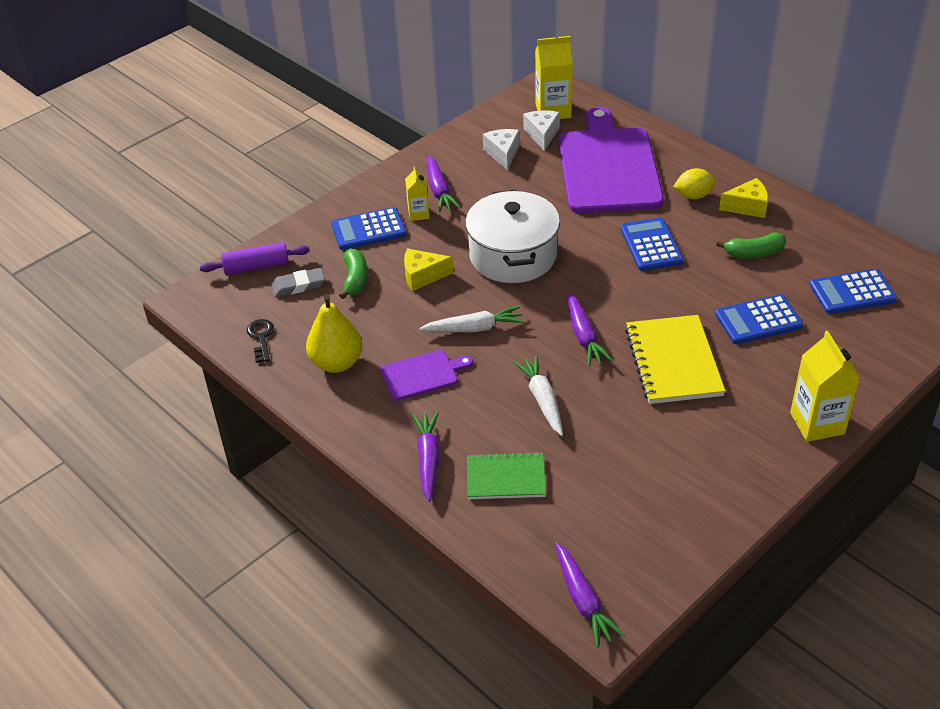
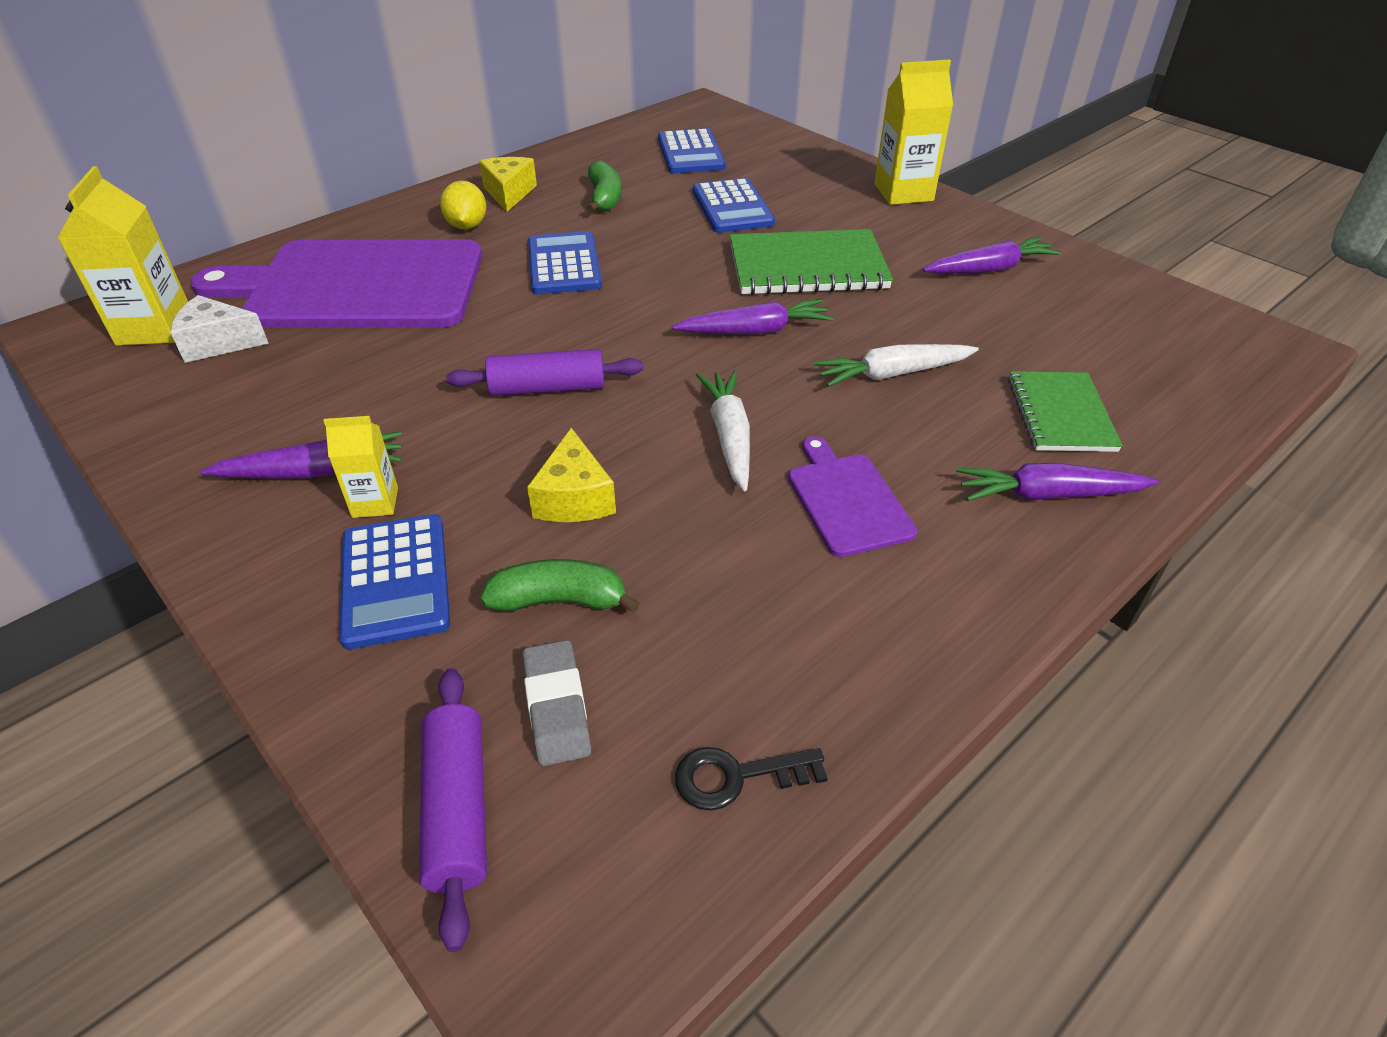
camera: 90 degrees left, 0 degrees up
(337, 363) = (820, 625): yellow pear -> none
(503, 154) = (245, 388): white cheese -> none
(513, 255) = (548, 388): white pot -> purple rolling pin
(583, 601) = (1246, 359): purple carrot -> purple carrot (989, 269)
(651, 245) = (564, 264): blue calculator -> blue calculator turned 90 degrees clockwise
(673, 362) = (807, 267): yellow notebook -> green notebook

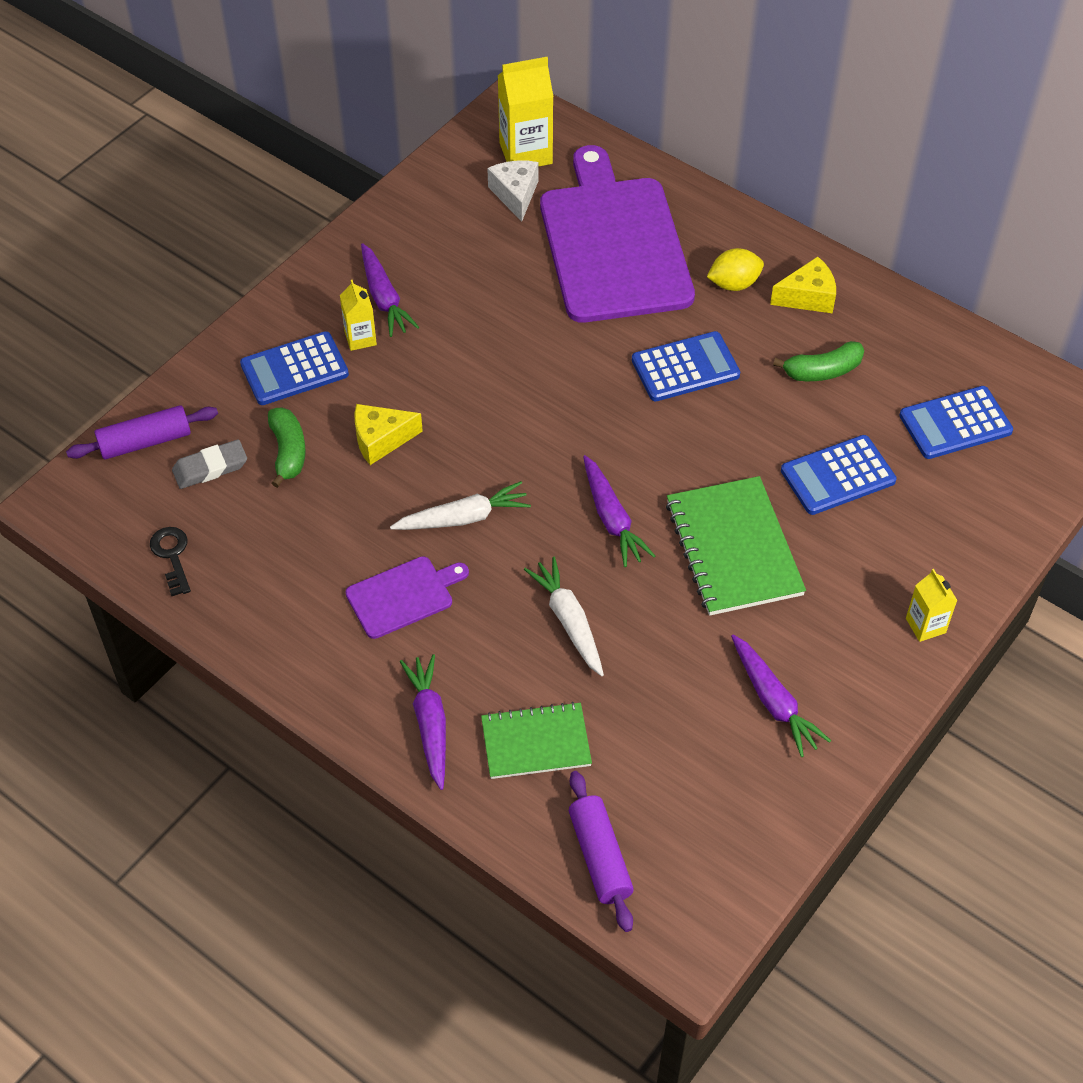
camera: 80 degrees right, 10 degrees up
(548, 388) = (500, 398): purple rolling pin -> purple rolling pin (599, 857)
(903, 192) = (925, 625): yellow carton -> yellow carton, size x0.57

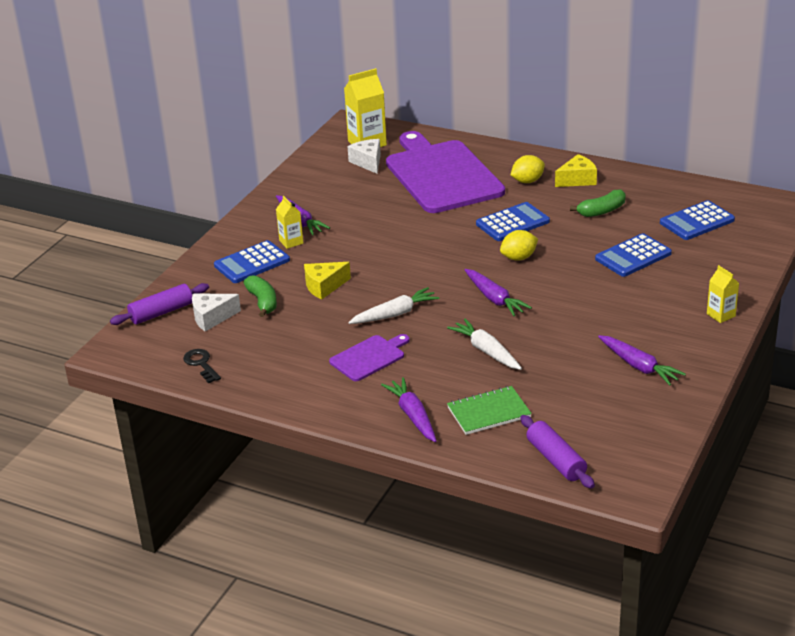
camera: 10 degrees left, 20 degrees down
(210, 468) = (212, 318): grey eraser -> white cheese
(672, 442) = (518, 258): none -> yellow lemon
(734, 548) = (580, 300): green notebook -> none

